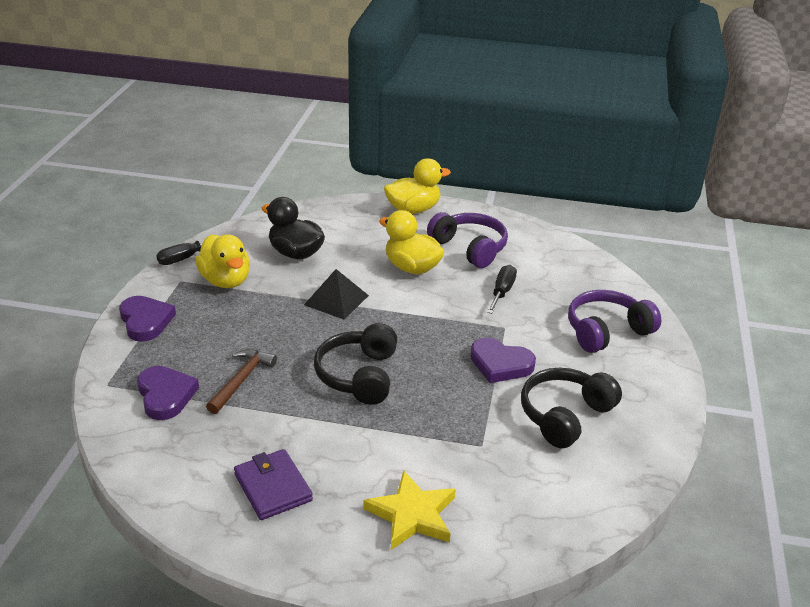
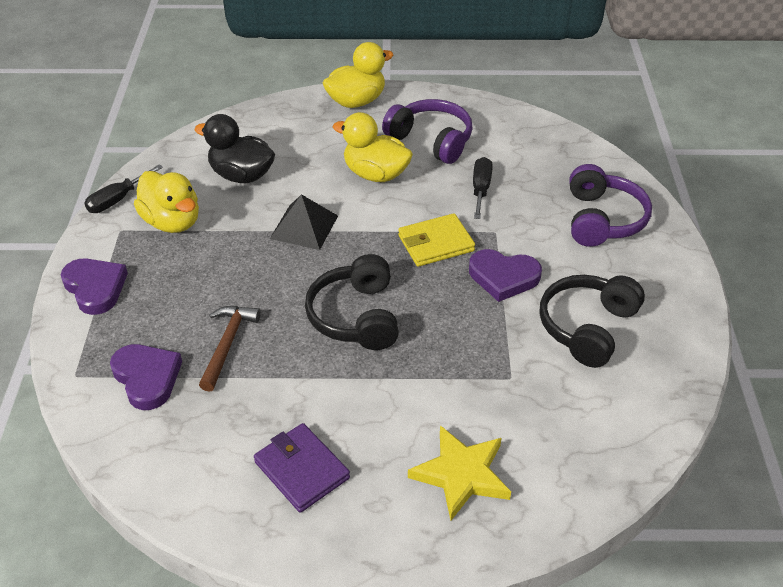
camera: 10 degrees left, 10 degrees up
(448, 329) = (436, 243): none -> yellow wallet
(606, 331) = (602, 219): purple headphones -> purple headphones turned 135 degrees clockwise

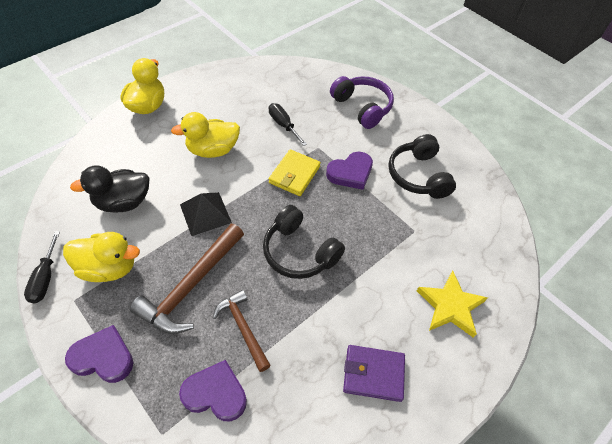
camera: 45 degrees left, 10 degrees up
(221, 280) = (190, 286): none -> brown hammer
(431, 140) = (223, 108): purple headphones -> none

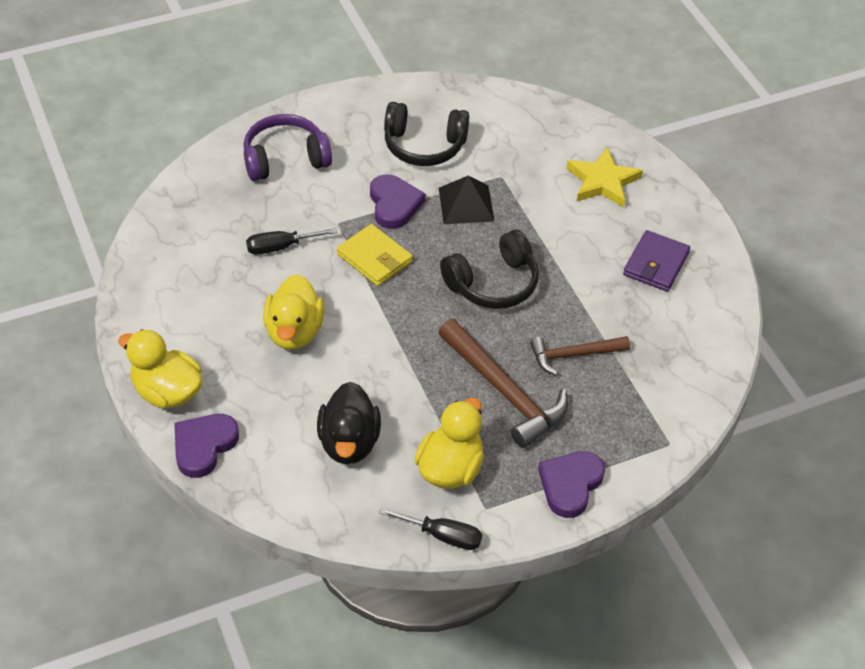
camera: 70 degrees left, 5 degrees down
(205, 213) = (401, 359): black pyramid -> black pyramid (466, 204)
(215, 393) = (640, 392): purple heart -> purple heart (204, 446)

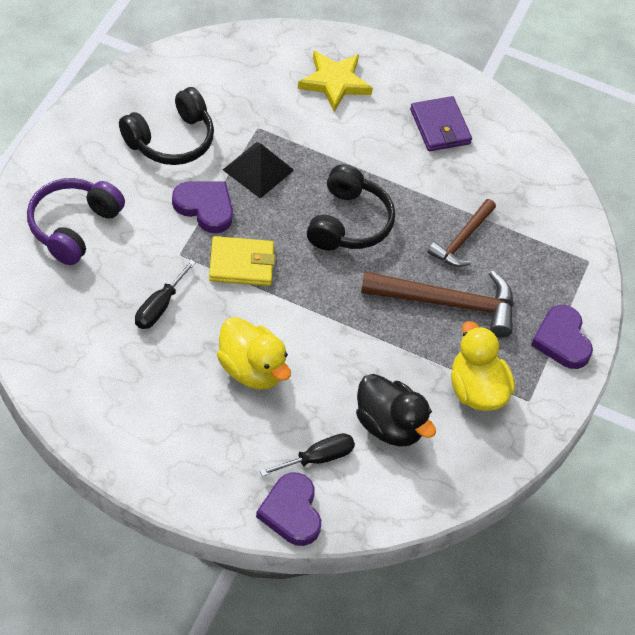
camera: 50 degrees left, 5 degrees up
(167, 392) = (213, 492): yellow duck -> none
(443, 536) = (525, 443): black screwdriver -> black screwdriver (318, 458)

